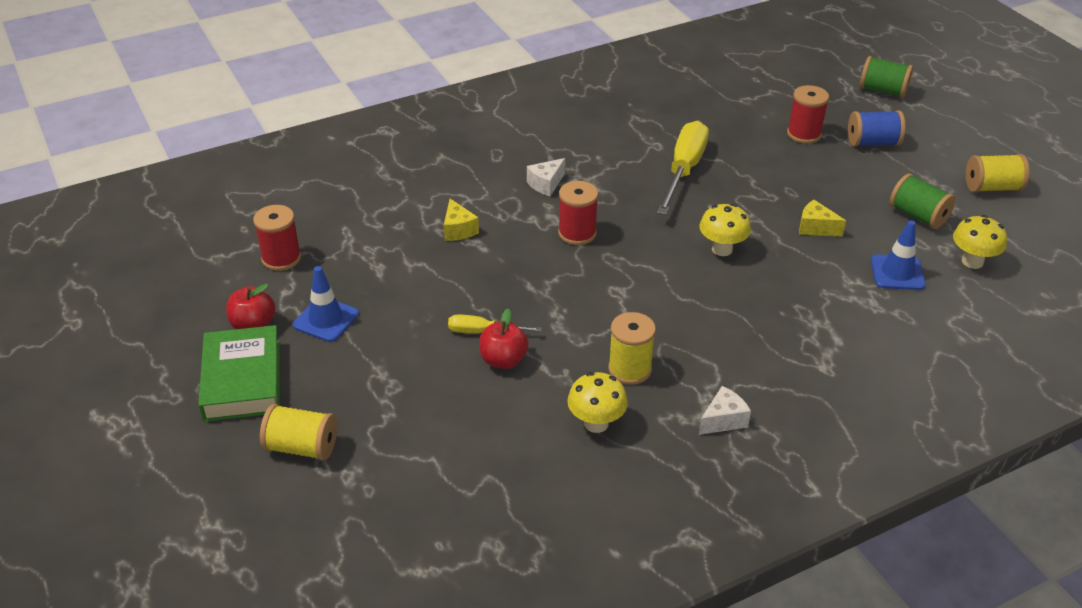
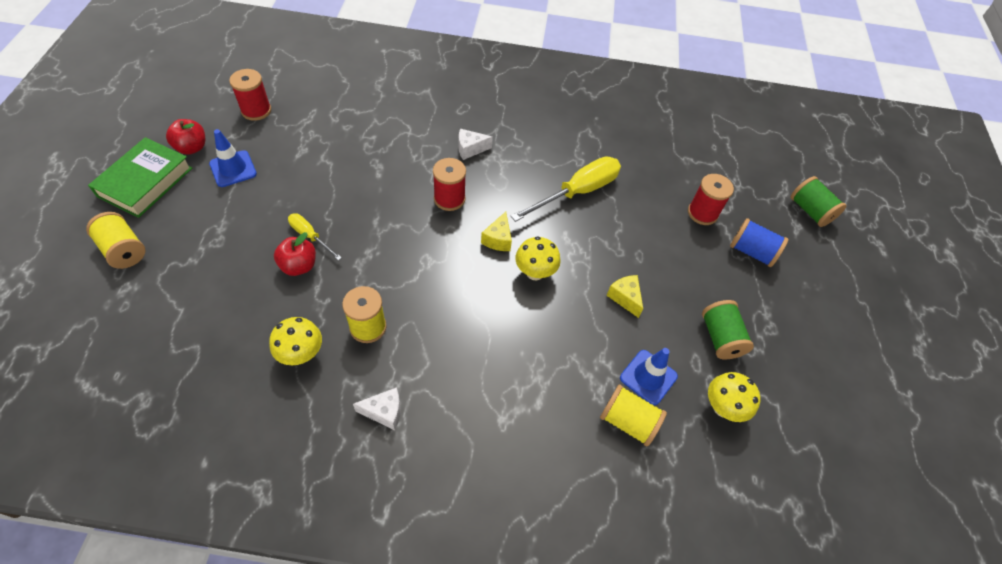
camera: 30 degrees right, 15 degrees up
(458, 230) = (378, 151): yellow cheese -> yellow cheese (498, 239)
(992, 187) = (814, 351): yellow spool -> yellow spool (628, 421)

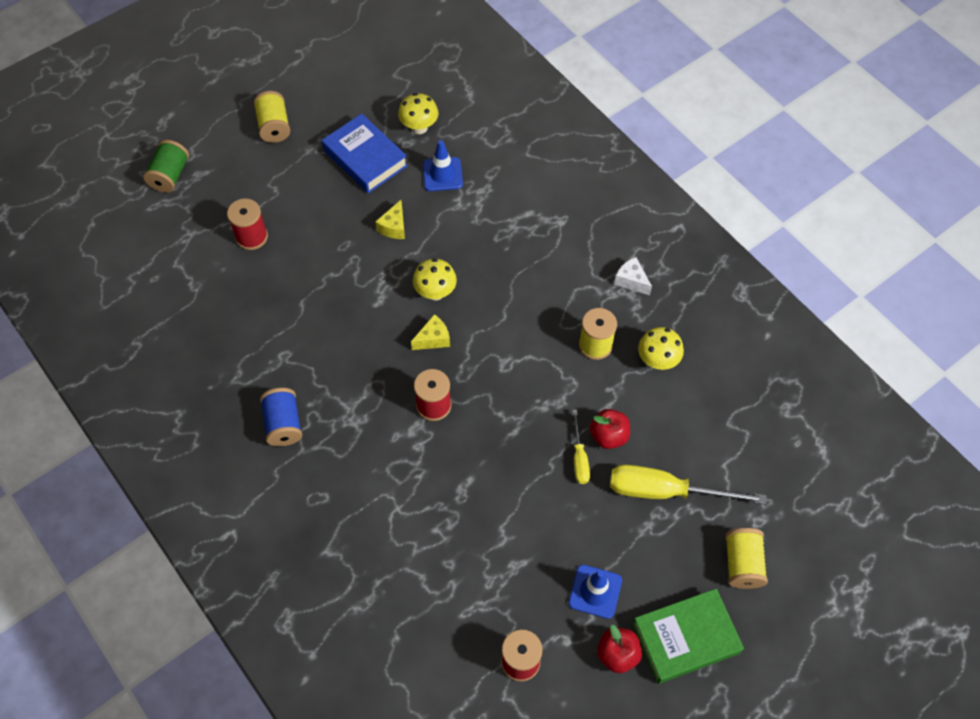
camera: 130 degrees left, 5 degrees up
(470, 149) = (362, 443): white cheese -> none
(577, 192) = (323, 329): yellow screwdriver -> yellow screwdriver (665, 491)
(628, 421) = (485, 164): yellow spool -> yellow spool (274, 126)
(720, 338) = (365, 158): green spool -> blue book
(751, 252) = (260, 185): blue spool -> blue spool (283, 424)

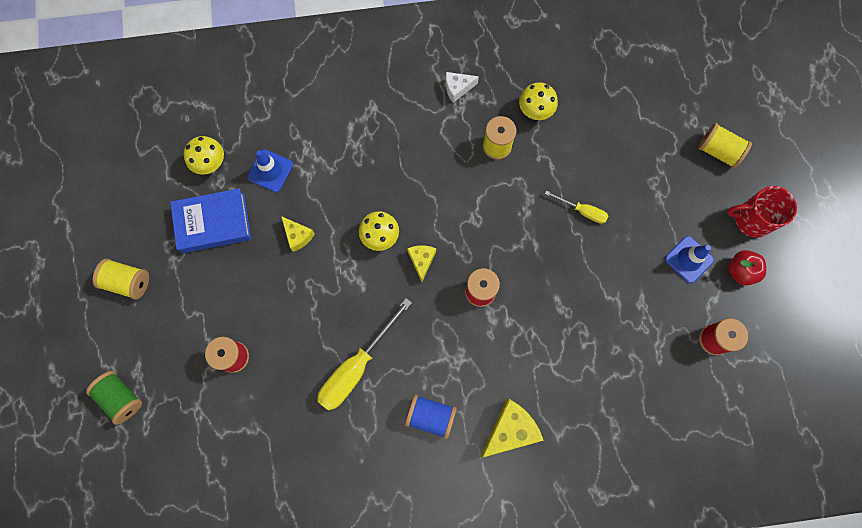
camera: 60 degrees left, 15 degrees up
(308, 502) = (510, 430): none -> yellow cheese
(608, 436) = (576, 181): red apple -> none
(665, 491) = (639, 168): yellow screwdriver -> yellow screwdriver (356, 367)
(685, 638) = (751, 219): green book -> red mug

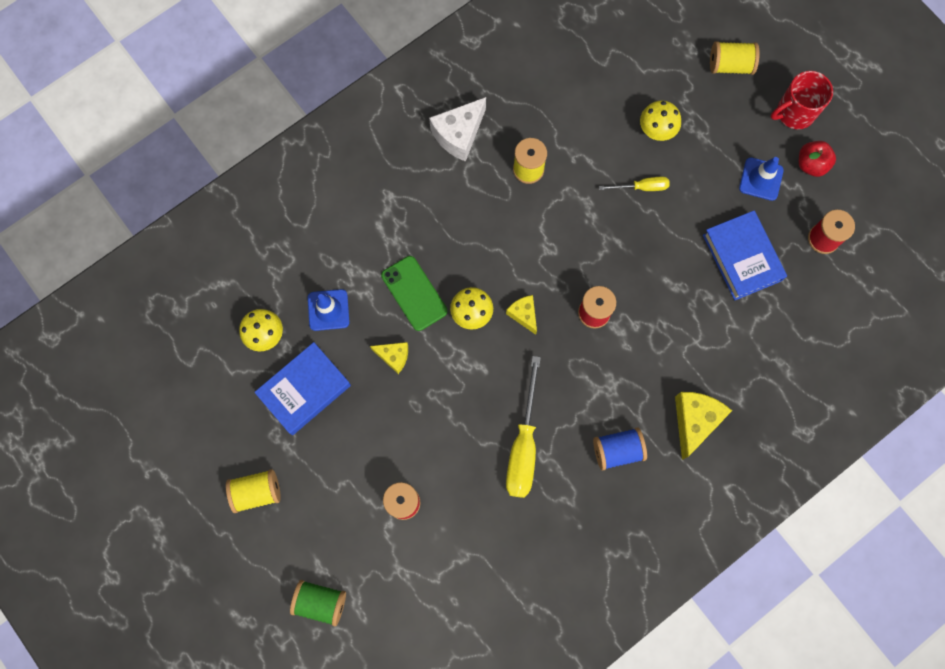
camera: 30 degrees left, 0 degrees up
(345, 195) = (414, 293): none -> green phone
(457, 88) = (459, 134): white cheese -> white cheese, size x1.70
(535, 111) = (544, 117): yellow mushroom -> yellow mushroom (656, 131)
(633, 316) = (742, 257): none -> blue book

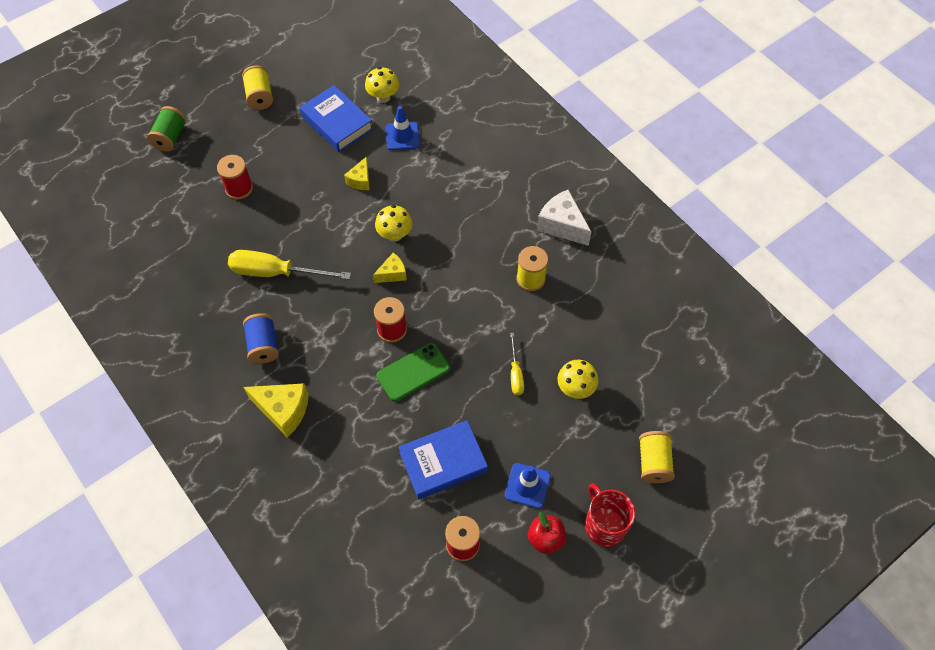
camera: 90 degrees right, 15 degrees down
(414, 293) = (415, 194): green phone -> green phone (413, 372)

